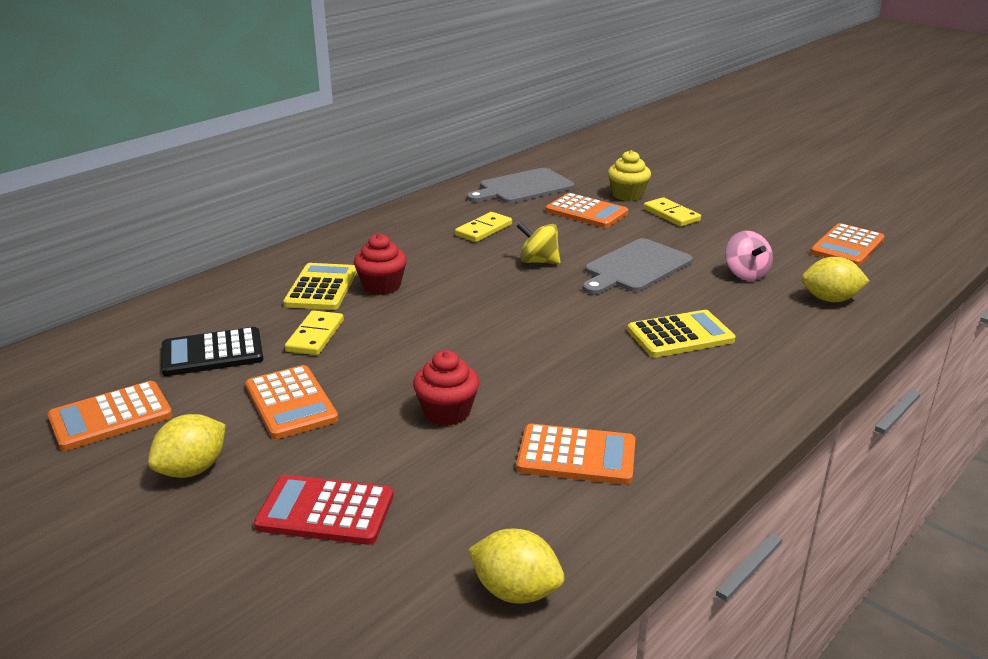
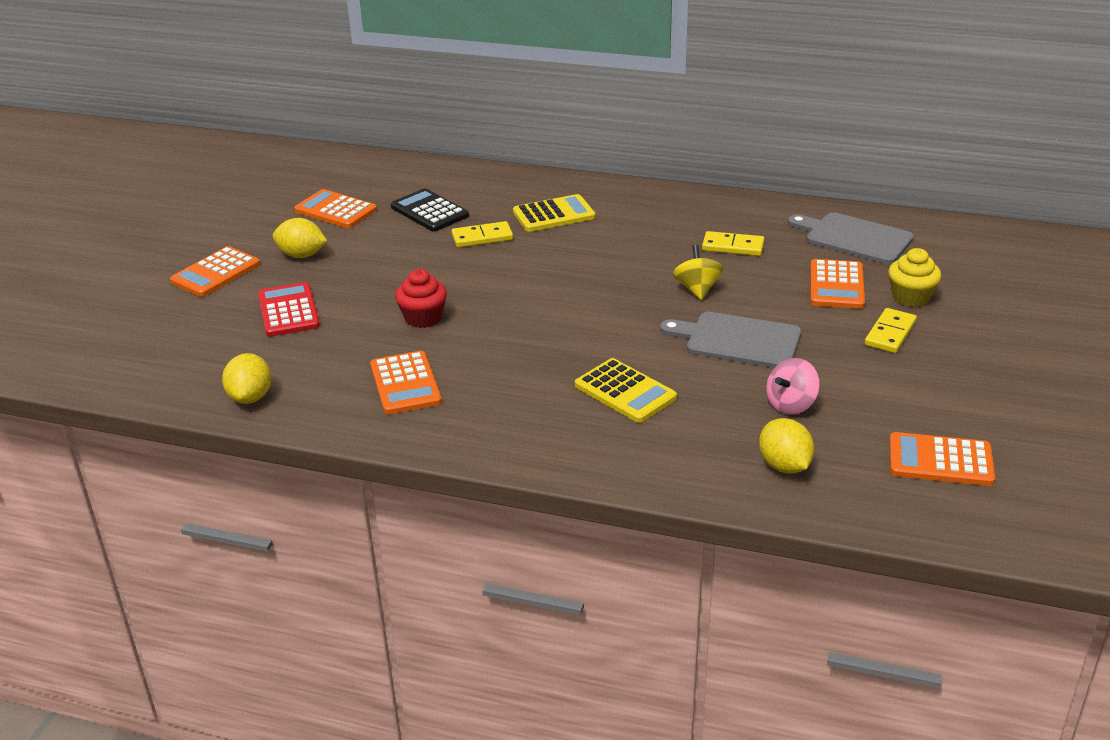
camera: 65 degrees right, 5 degrees up
(290, 403) = (392, 259): orange calculator -> orange calculator (215, 273)
(382, 286) = (580, 236): red cupcake -> none

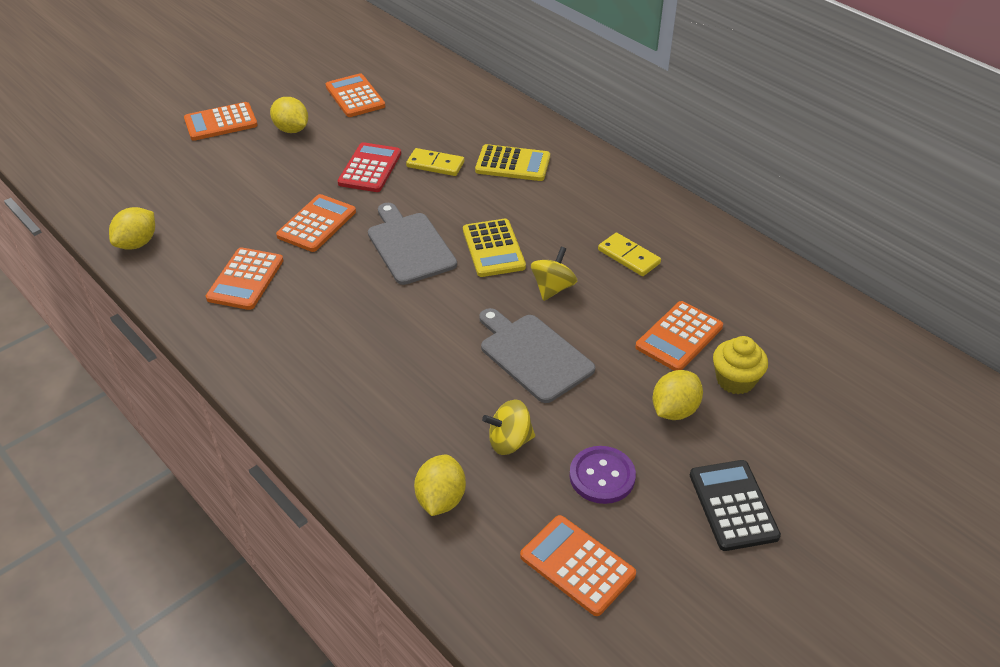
camera: 30 degrees right, 10 degrees up
(289, 311) = (234, 177): red calculator -> red calculator (370, 168)
(423, 318) = (317, 224): red cupcake -> orange calculator
(429, 211) = (421, 124): black calculator -> black calculator (733, 505)
(625, 392) = (392, 363): yellow calculator -> yellow calculator (493, 249)
(791, 405) = (509, 441): pink spinning top -> yellow spinning top
(854, 238) = (750, 293): grey cutting board -> grey cutting board (409, 246)
(889, 397) = (602, 476): none -> purple button
(890, 333) = (674, 410): yellow domino -> yellow lemon

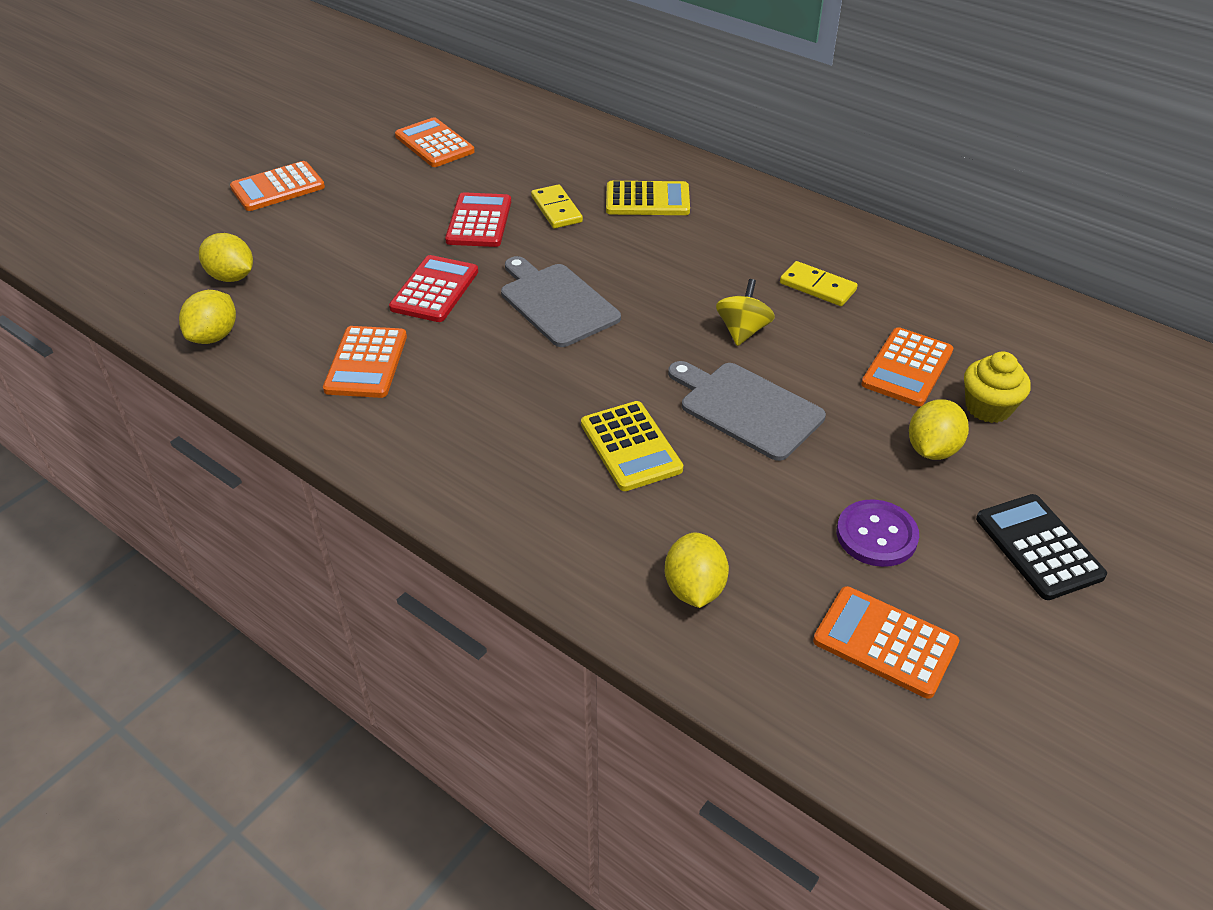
camera: 10 degrees left, 0 degrees up
(291, 129) = (369, 187): yellow lemon -> yellow lemon (231, 277)
(317, 224) = (435, 290): orange calculator -> red calculator
(435, 164) = (556, 209): yellow domino -> yellow domino turned 60 degrees clockwise
(493, 249) = (657, 295): yellow calculator -> yellow calculator (630, 447)
(509, 441) = (753, 510): yellow spinning top -> none

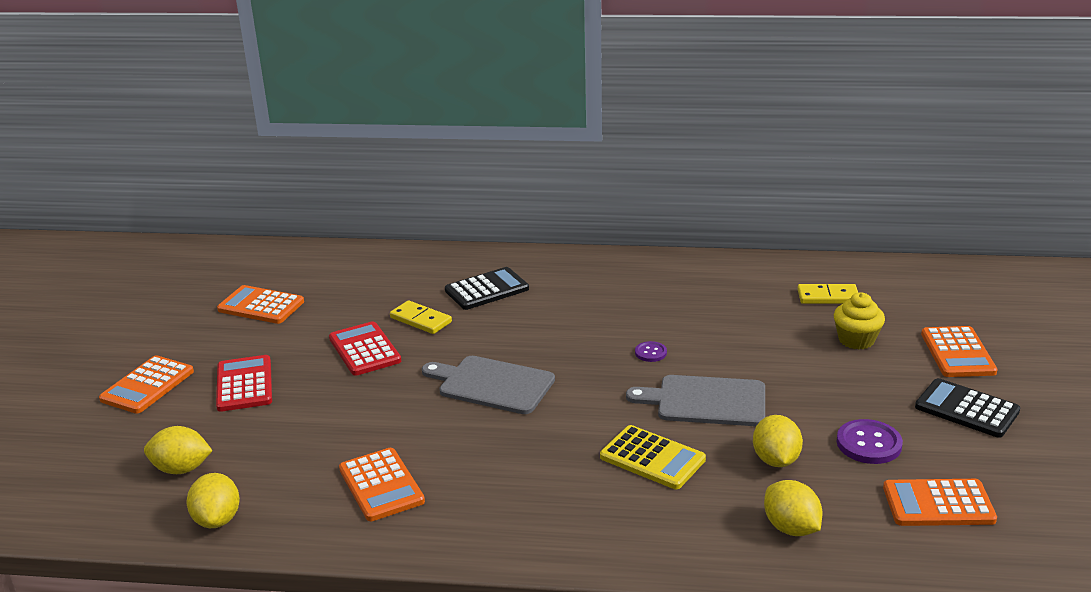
camera: 30 degrees left, 15 degrees down
(435, 290) = (381, 412): red calculator -> red calculator (244, 384)
(647, 200) = (487, 290): yellow calculator -> black calculator
(742, 331) = (650, 353): yellow spinning top -> purple button
(817, 287) = (672, 306): yellow domino -> yellow domino (828, 297)
(907, 368) = (783, 335): orange calculator -> orange calculator (957, 353)
(932, 449) = (849, 378): yellow lemon -> yellow lemon (775, 460)

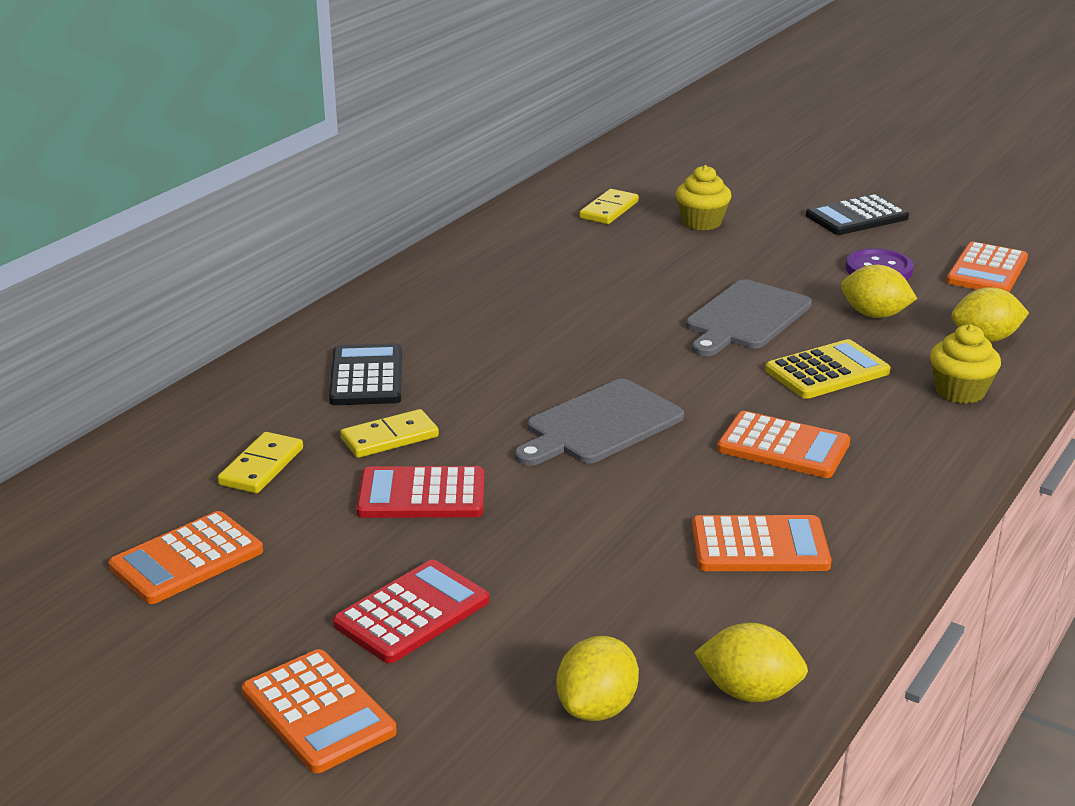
camera: 65 degrees left, 0 degrees up
(244, 384) = (412, 613): red calculator -> red calculator turned 120 degrees clockwise
(362, 294) = (262, 467): none -> yellow domino
(650, 353) = (624, 319): purple button -> none
(678, 531) = (960, 391): none -> yellow cupcake
(957, 353) = (765, 192): orange calculator -> orange calculator (783, 447)

